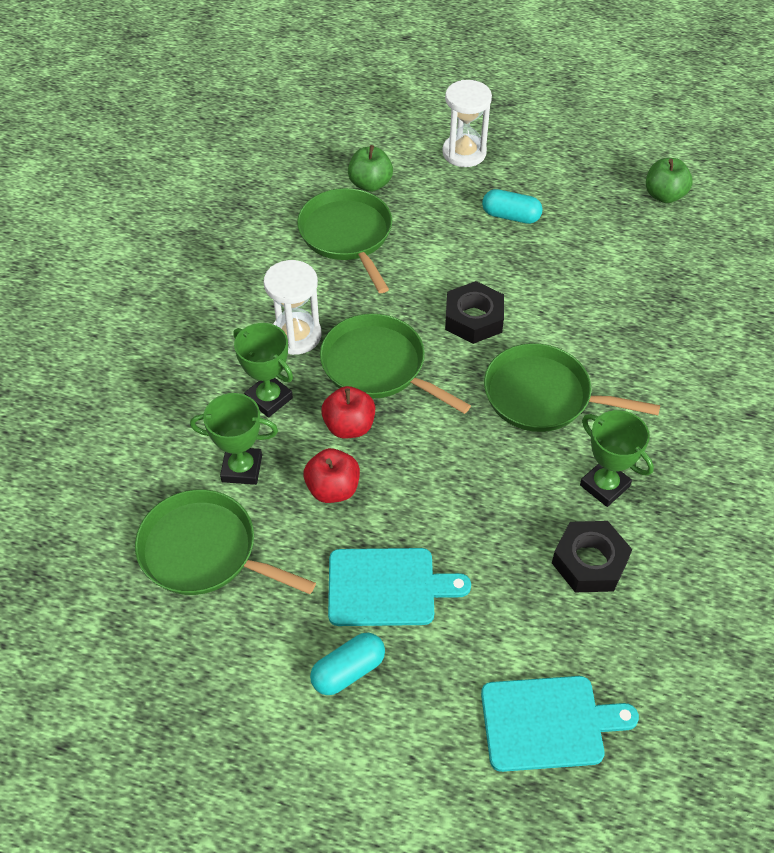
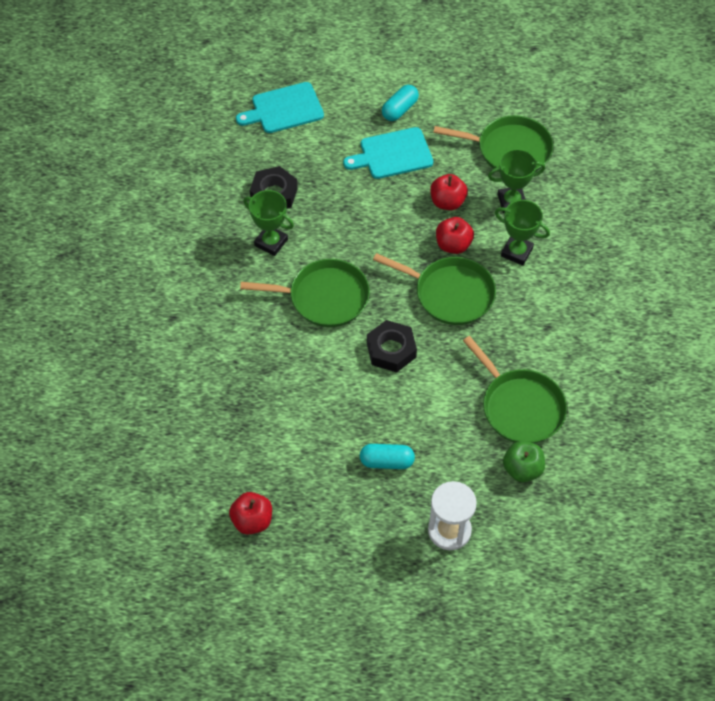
camera: 165 degrees right, 5 degrees up
(296, 335) = (520, 304): white hourglass -> none
(664, 195) = (252, 521): green apple -> red apple

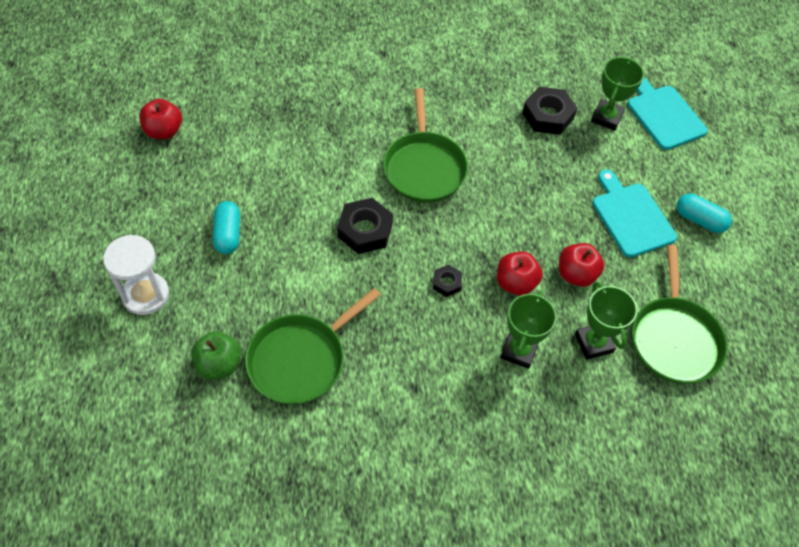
camera: 80 degrees right, 0 degrees up
(271, 242) = (485, 118): green trophy -> green trophy (606, 117)
(450, 294) = (447, 283): green pan -> black nut

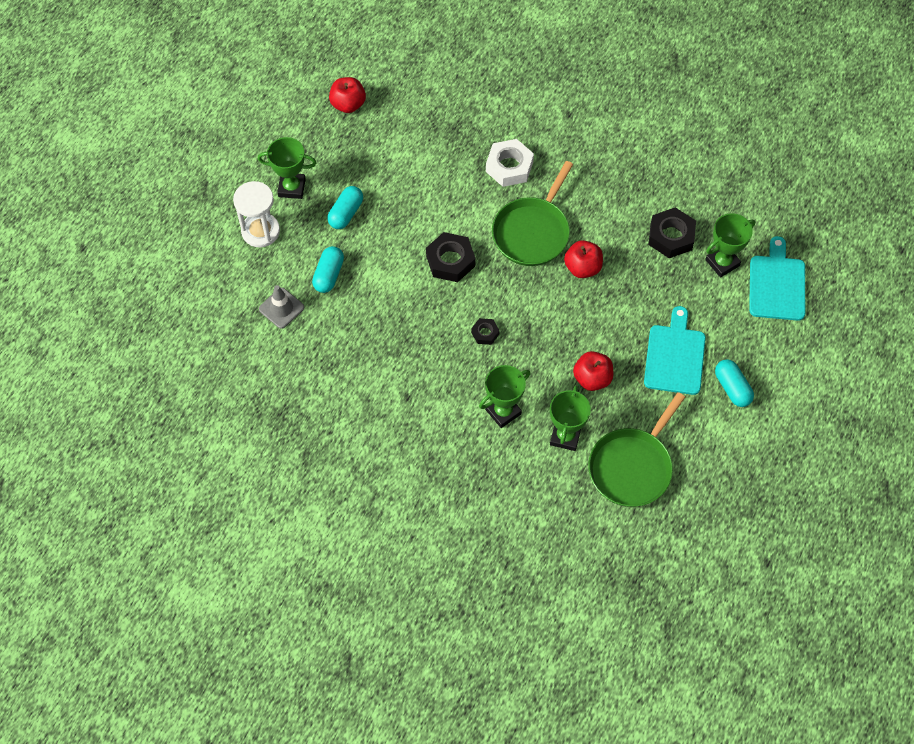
camera: 35 degrees right, 5 degrees up
(153, 235) = (292, 188): none -> green trophy
(219, 364) = (281, 308): green apple -> grey traffic cone
(249, 304) = (329, 275): none -> turquoise capsule
(300, 359) = (339, 334): green pan -> none
(361, 120) = (509, 167): none -> white nut
(515, 283) = (538, 360): red apple -> red apple (582, 267)

